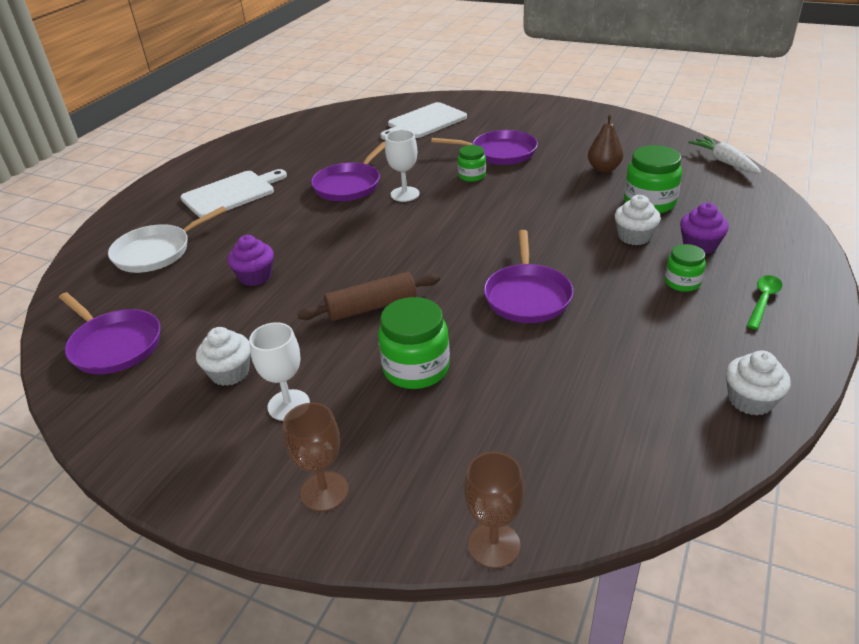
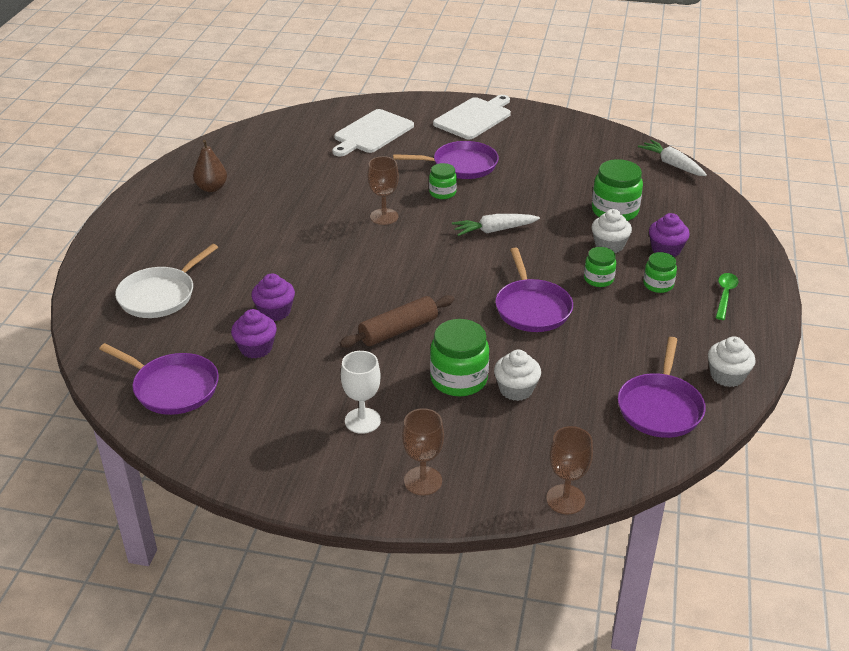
camera: 15 degrees left, 0 degrees up
(218, 312) = (256, 348): none -> purple cupcake
(230, 373) = (296, 400): white cupcake -> white cupcake (516, 389)
(232, 193) = (204, 227): white cutting board -> white cutting board (474, 117)
(349, 185) = (324, 210): purple pan -> purple pan (660, 407)
(405, 194) = (384, 217): white goblet -> brown goblet
(512, 214) = (494, 230): none -> white carrot
(603, 169) = (565, 178): brown pear -> brown pear (211, 188)
(613, 271) = (598, 279): none -> green jar

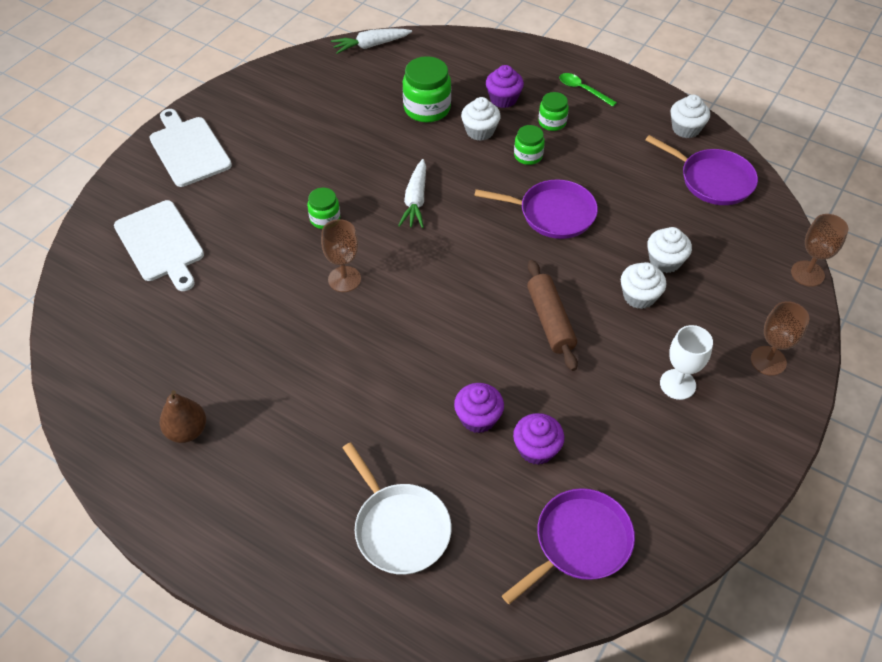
camera: 70 degrees left, 15 degrees up
(459, 379) = (639, 296): green jar -> white cupcake
(461, 165) = (280, 188): purple pan -> none

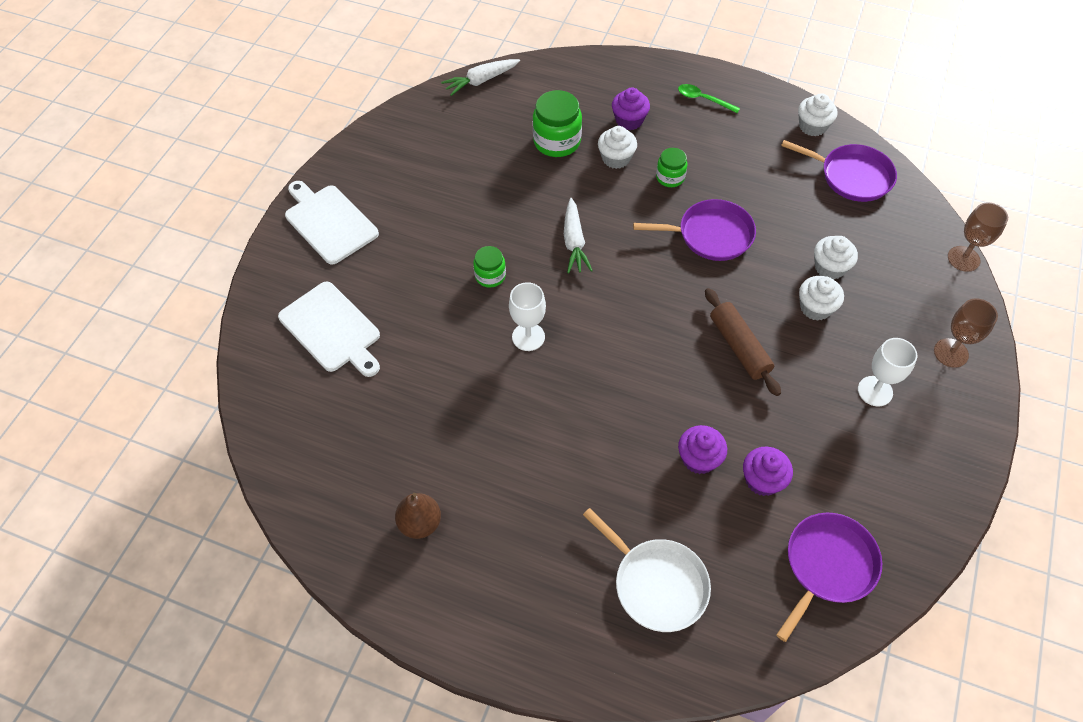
camera: 10 degrees left, 5 degrees up
(344, 279) = (528, 337): brown goblet -> white goblet
(552, 122) = (683, 138): green jar -> none

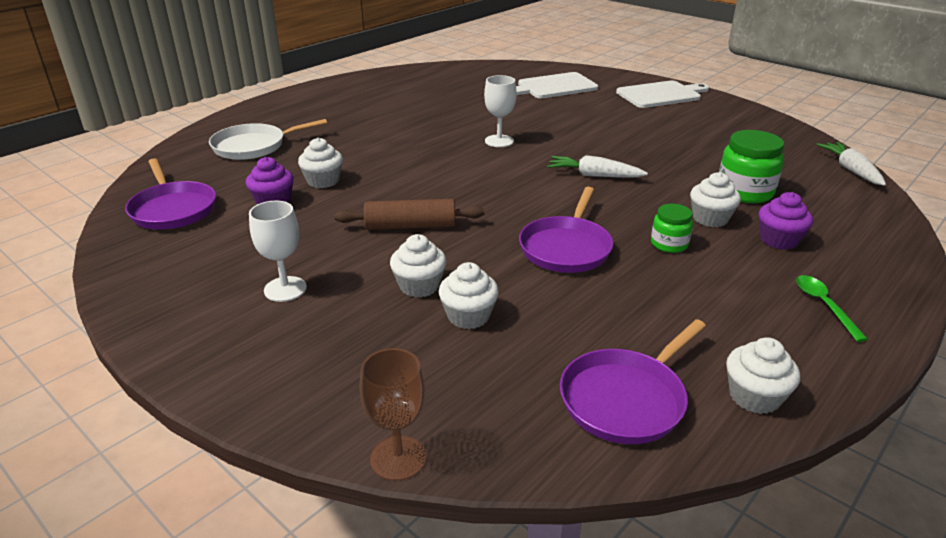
camera: 110 degrees right, 25 degrees down
(420, 523) = (382, 92): brown pear -> none
(490, 276) = (573, 137): green jar -> none
(699, 458) = (323, 181): purple cupcake -> white cupcake
(703, 99) = (824, 305): green spoon -> green spoon turned 60 degrees counterclockwise
(951, 353) = (270, 367): brown goblet -> none

